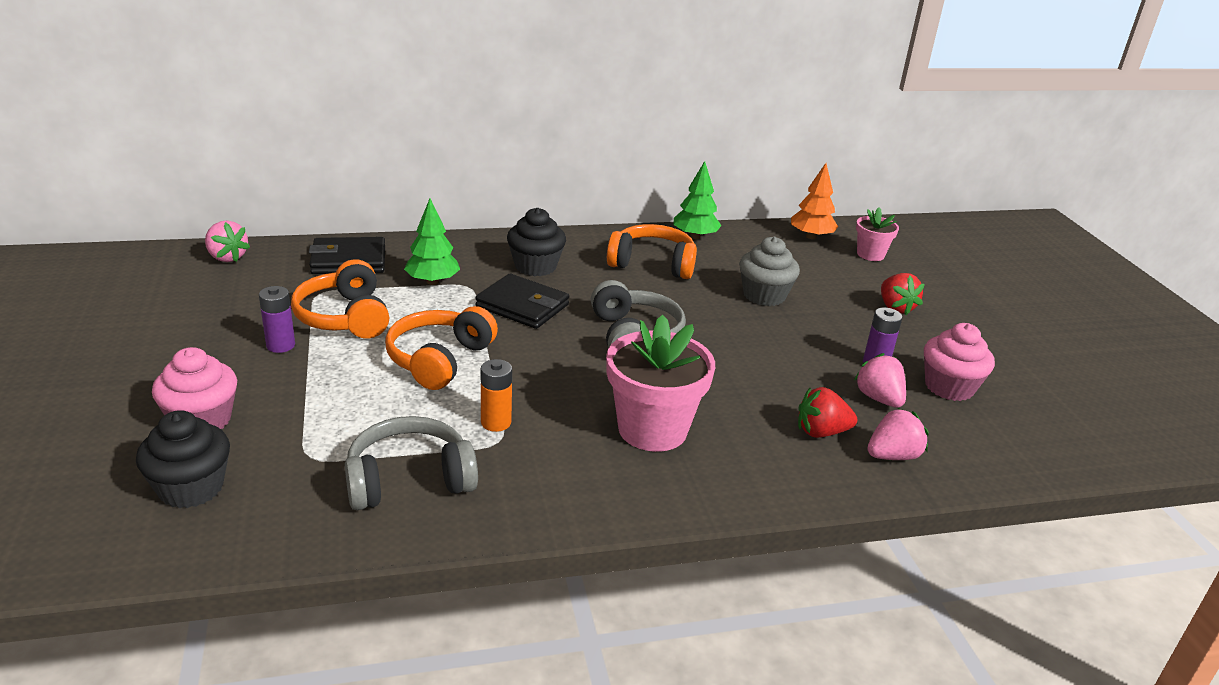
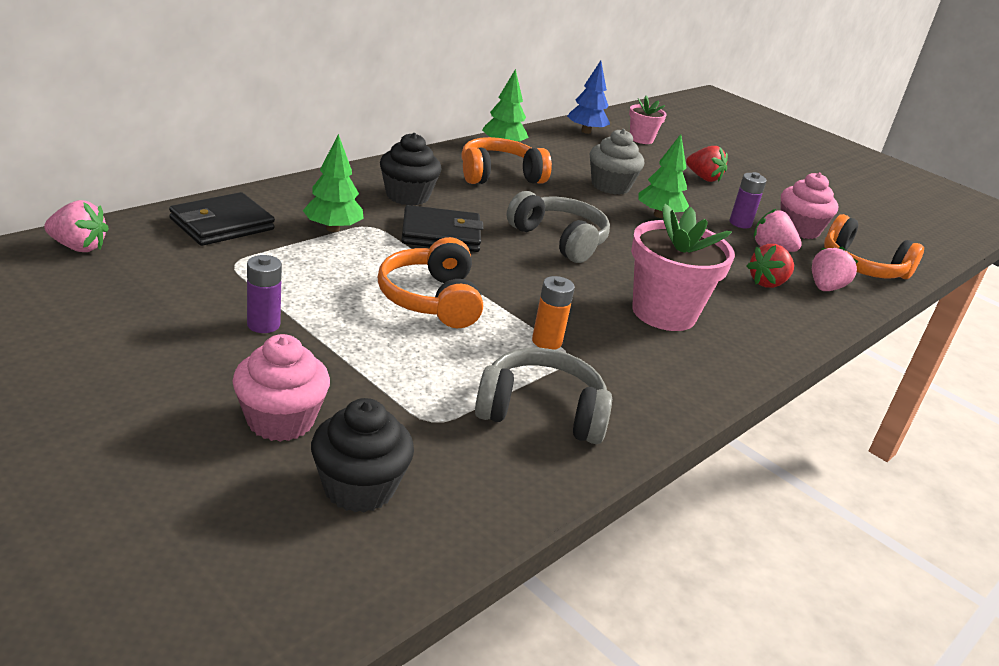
camera: 35 degrees left, 0 degrees up
(344, 317) = (292, 281): orange headphones -> orange headphones (862, 267)
(409, 480) = (541, 412): grey headphones -> grey headphones turned 60 degrees clockwise
(782, 335) = (659, 215): none -> green tree
(811, 236) = (586, 131): orange tree -> blue tree

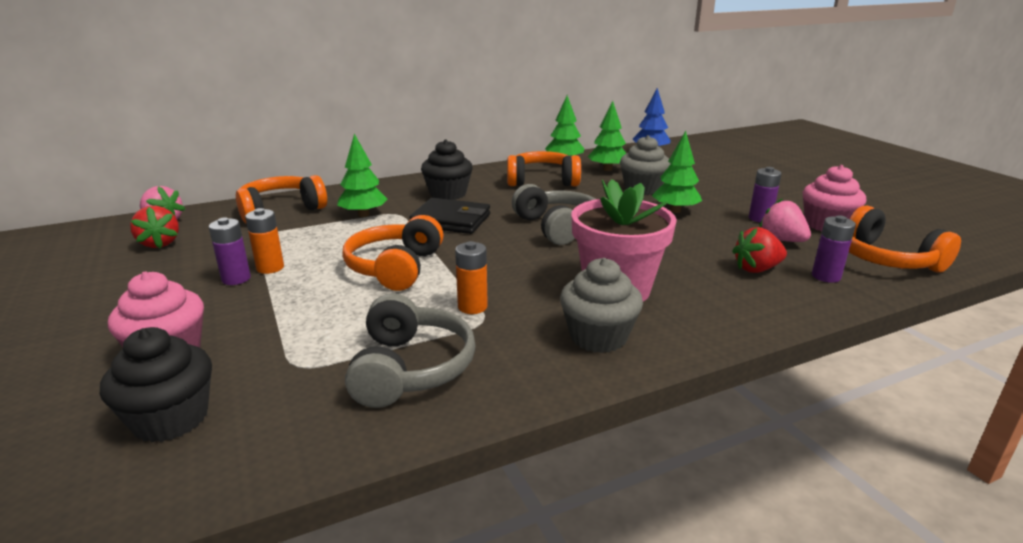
camera: 25 degrees right, 5 degrees down
(222, 224) = (281, 210): black wallet -> orange headphones
(289, 308) = (270, 268): none -> orange battery
(541, 412) = (410, 368): grey headphones -> grey headphones turned 60 degrees clockwise
(557, 158) = (607, 169): none -> green tree
(641, 139) = (701, 156): pink flower pot -> none
(680, 364) = (598, 337): none -> grey cupcake
(703, 178) = (745, 183): red strawberry -> red strawberry (160, 243)
(825, 288) = (826, 276): pink strawberry -> purple battery

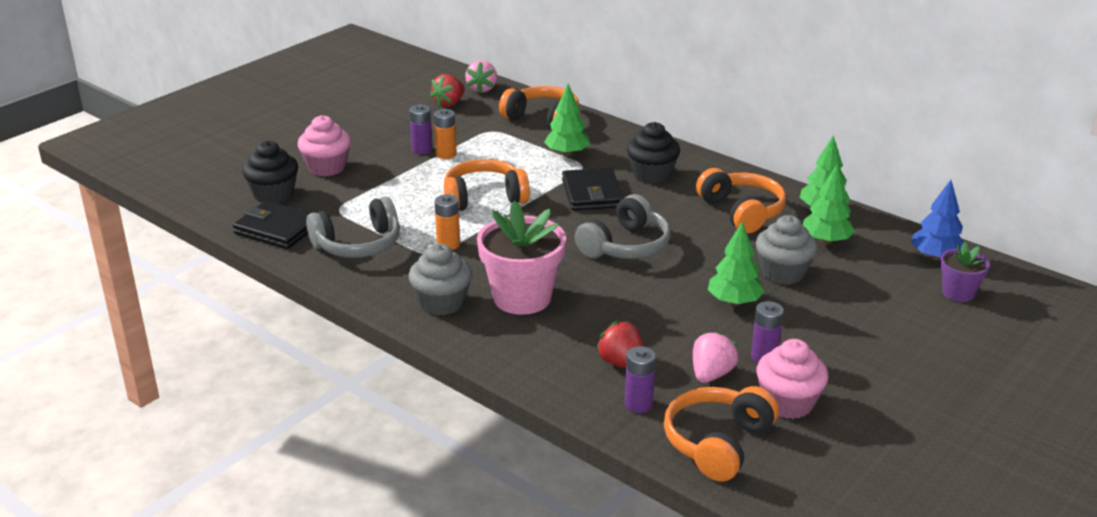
camera: 65 degrees right, 5 degrees up
(283, 436) = (277, 229): none -> black wallet
(697, 156) = (958, 293): none -> purple flower pot

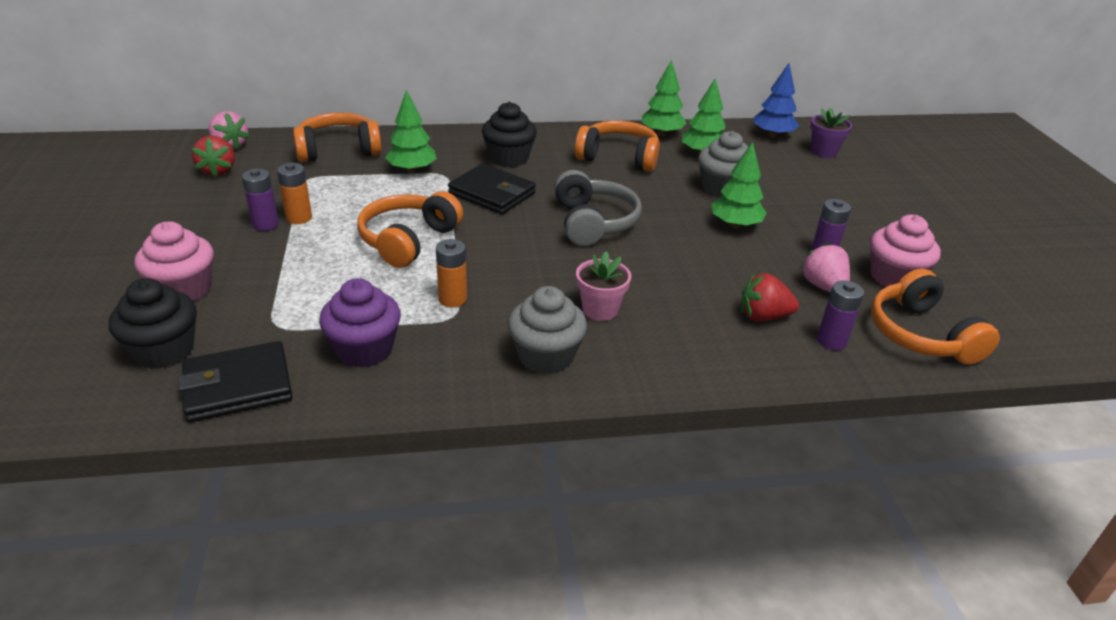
camera: 50 degrees left, 5 degrees up
(358, 245) = (364, 349): grey headphones -> purple cupcake
(522, 298) = (600, 309): pink flower pot -> pink flower pot, size x0.54

